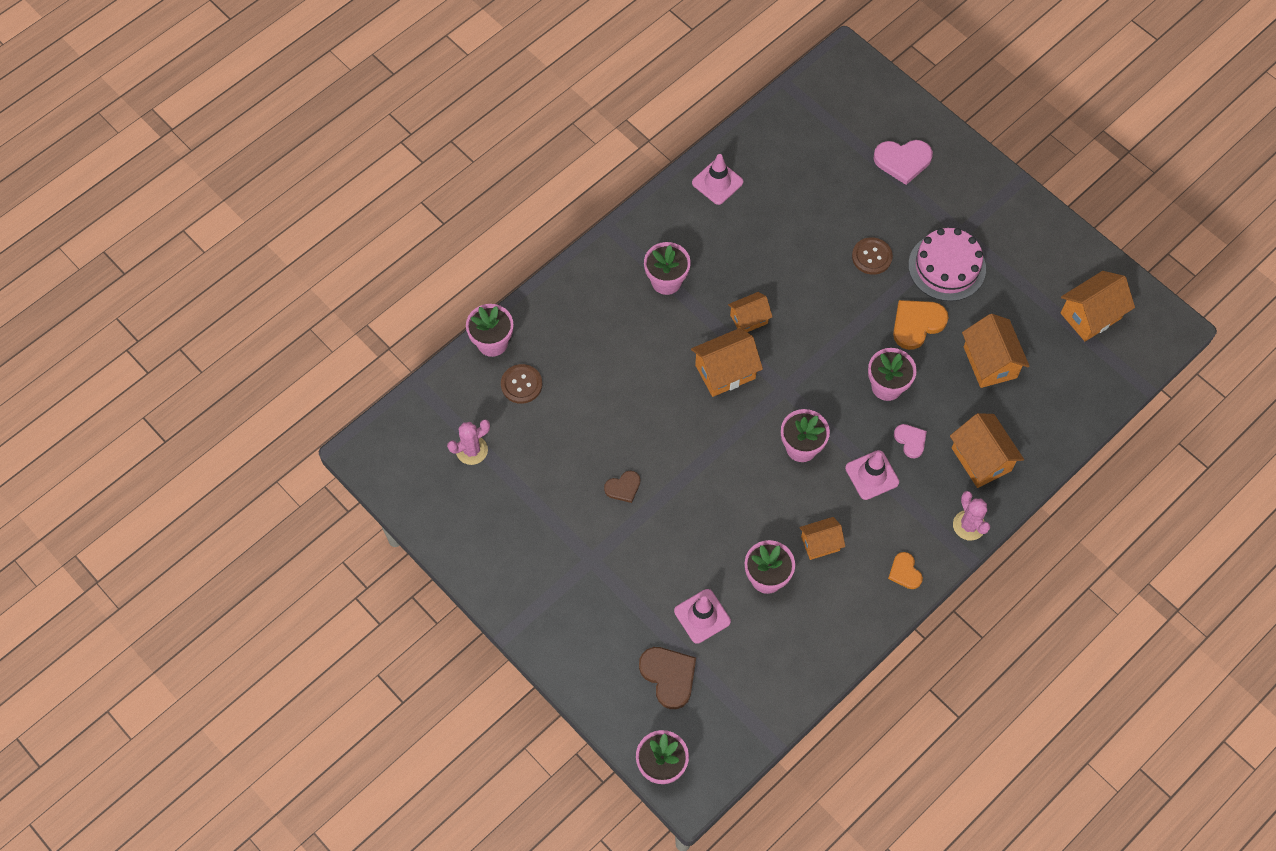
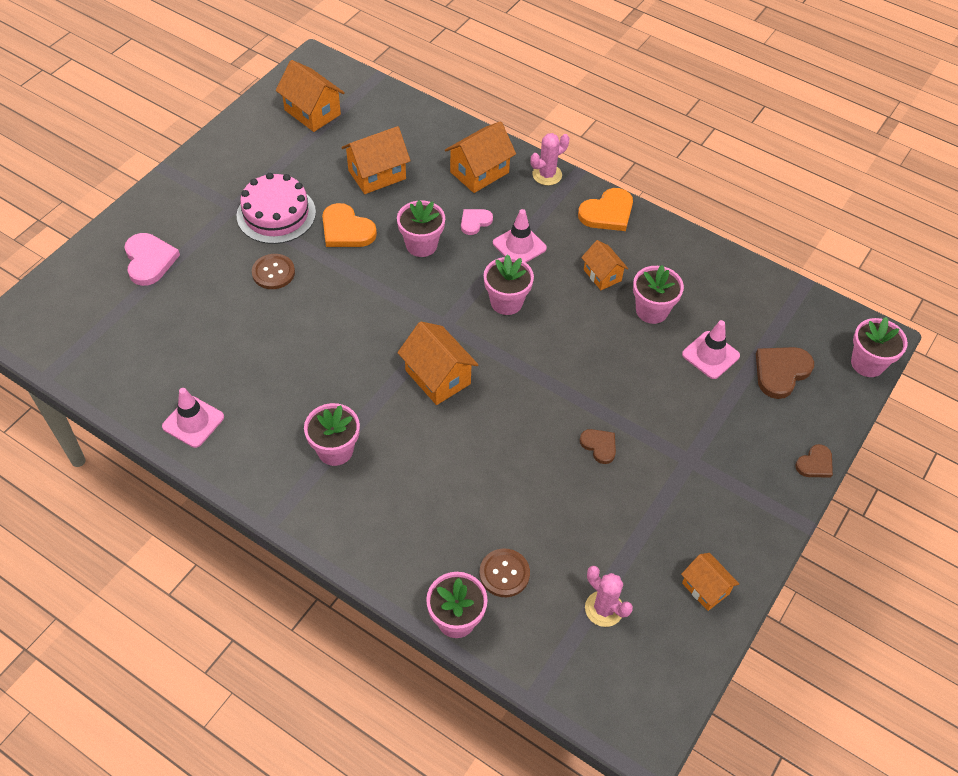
camera: 105 degrees left, 10 degrees down
(561, 669) = (815, 464): none -> brown heart
(749, 319) = (369, 366): orange house -> orange house (705, 588)
(905, 572) = (607, 213): orange heart -> orange heart, size x1.67

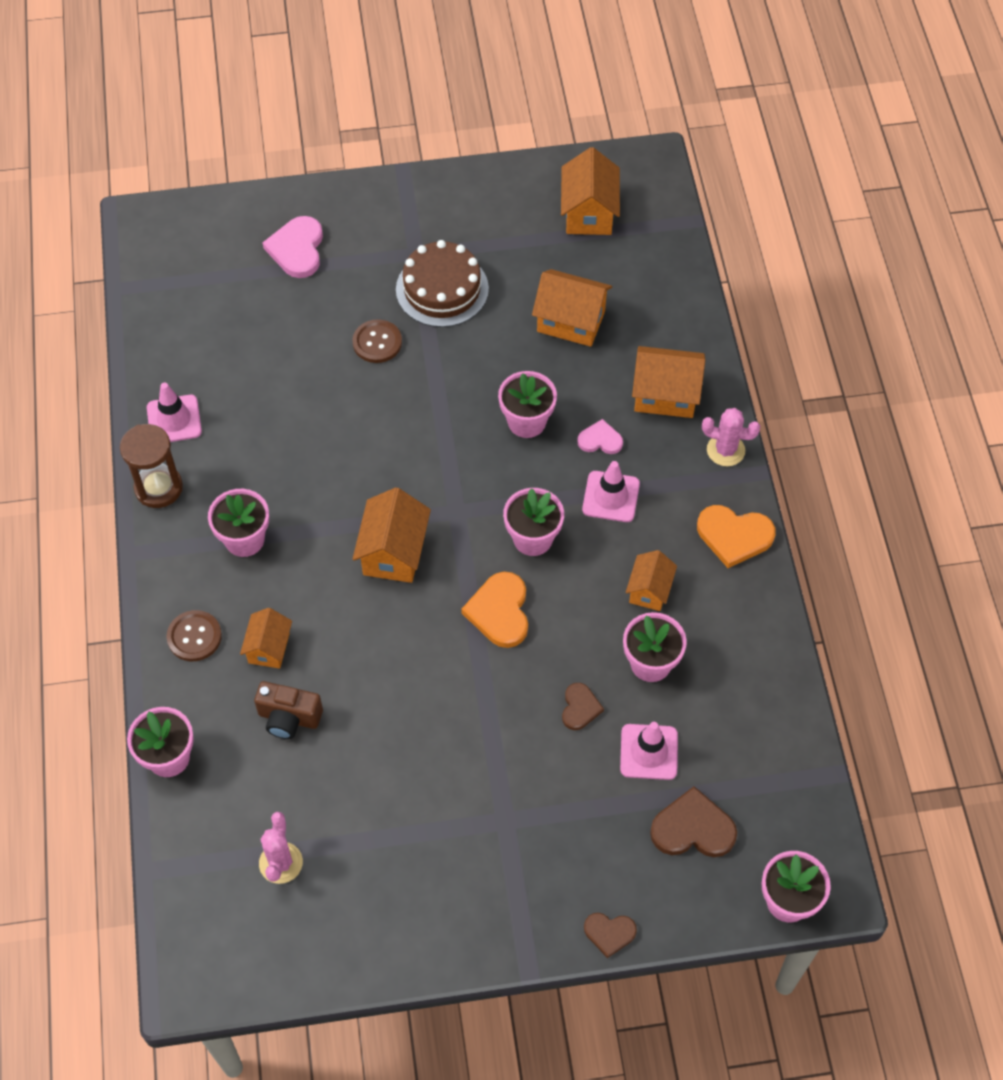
camera: 50 degrees right, 5 degrees up
(149, 260) = (297, 249): pink heart -> pink heart turned 150 degrees clockwise
(236, 470) = (158, 488): none -> brown hourglass
(276, 214) = (442, 289): pink cake -> brown cake
(346, 230) = (481, 353): orange heart -> orange heart (500, 611)
(499, 524) = (289, 718): none -> brown camera
(504, 573) = (244, 759): brown button -> brown button (194, 637)
(599, 446) = (447, 734): brown heart -> brown heart (580, 708)
(705, 588) = (377, 931): orange house -> orange house (269, 648)

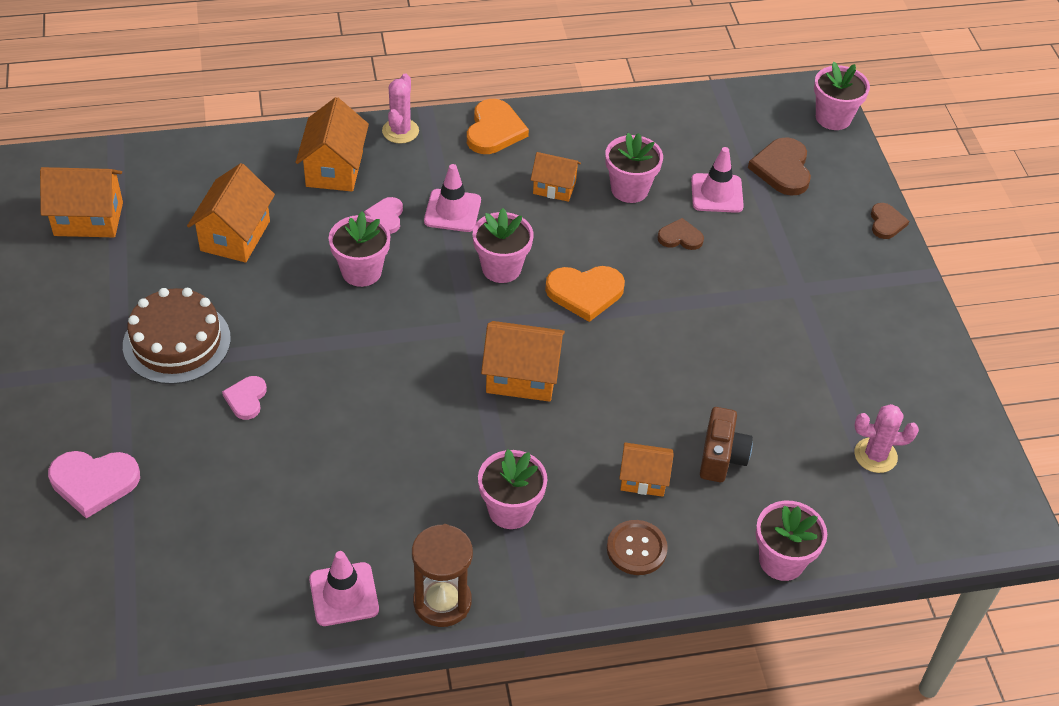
camera: 95 degrees left, 10 degrees down
(377, 342) = (246, 399): brown button -> pink heart

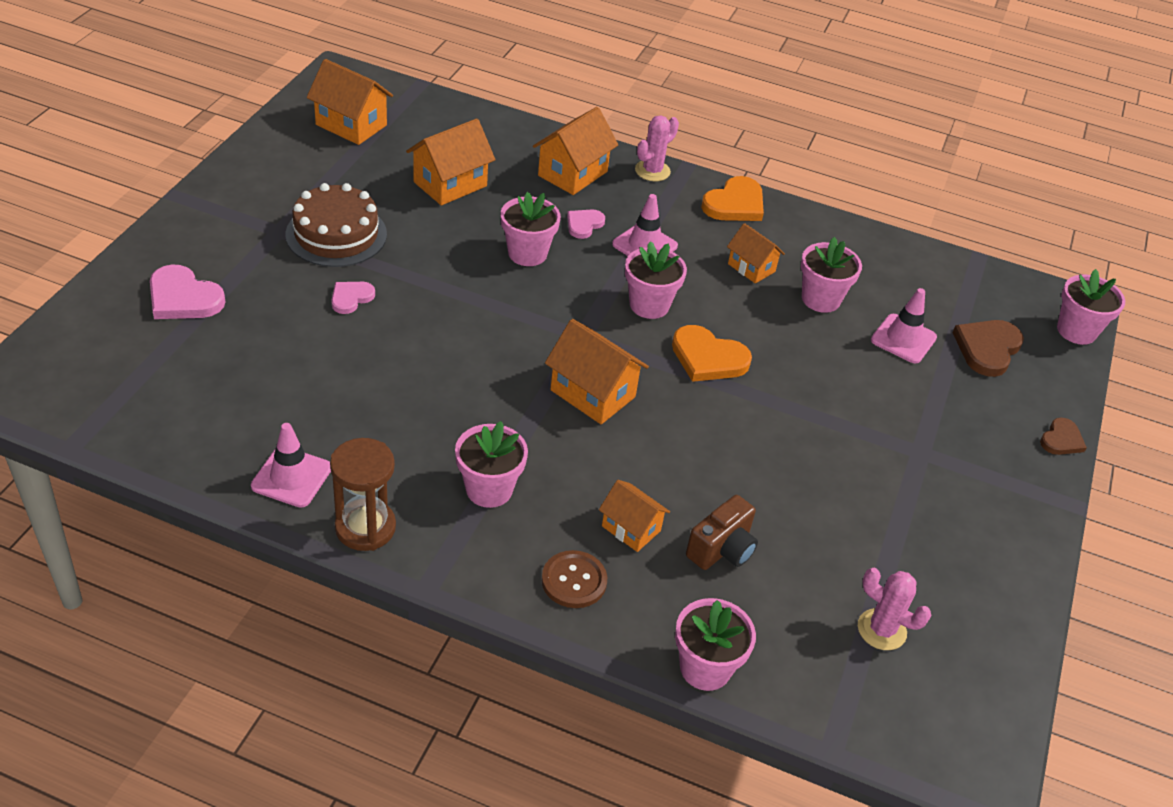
camera: 30 degrees right, 5 degrees down
(680, 237) = (837, 357): brown heart -> none

